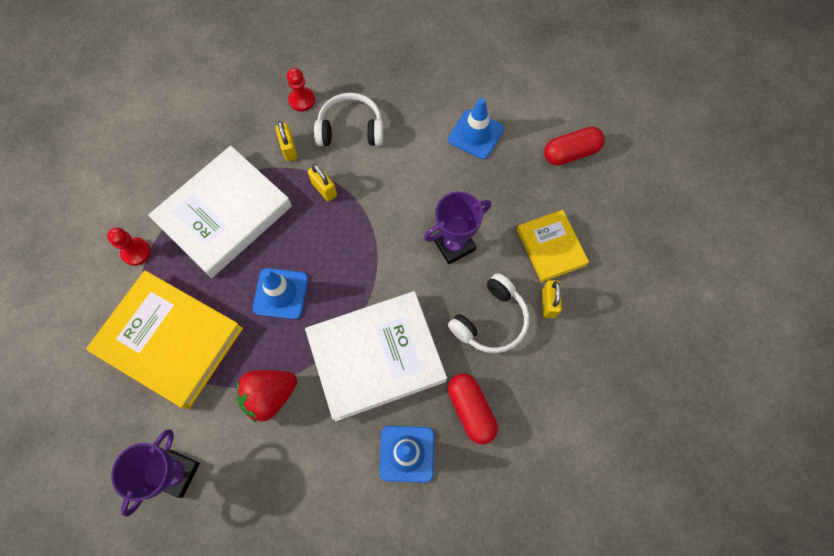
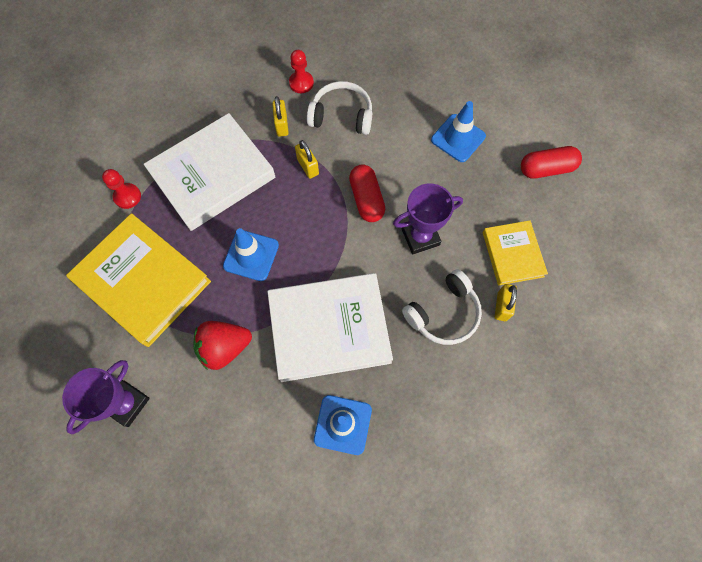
camera: 10 degrees right, 0 degrees up
(471, 410) = (410, 394): red capsule -> red capsule (366, 199)

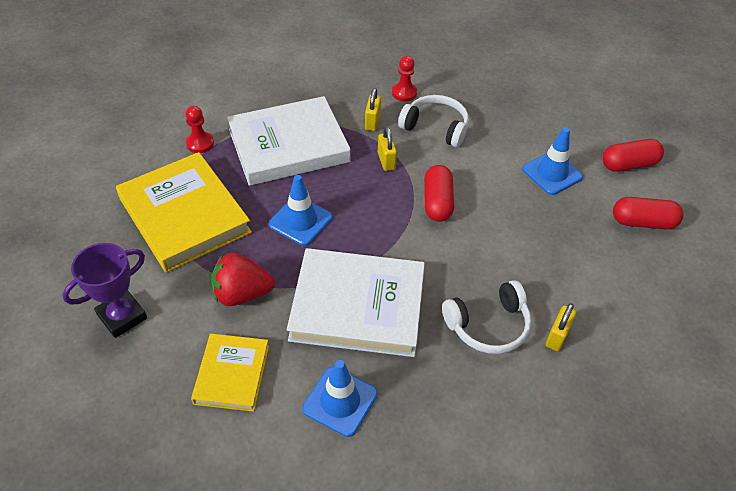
camera: 15 degrees right, 20 degrees down
(420, 237) = (484, 249): purple trophy -> none
(512, 254) = (583, 290): yellow book -> yellow book (232, 374)
(521, 109) = (628, 164): none -> red capsule

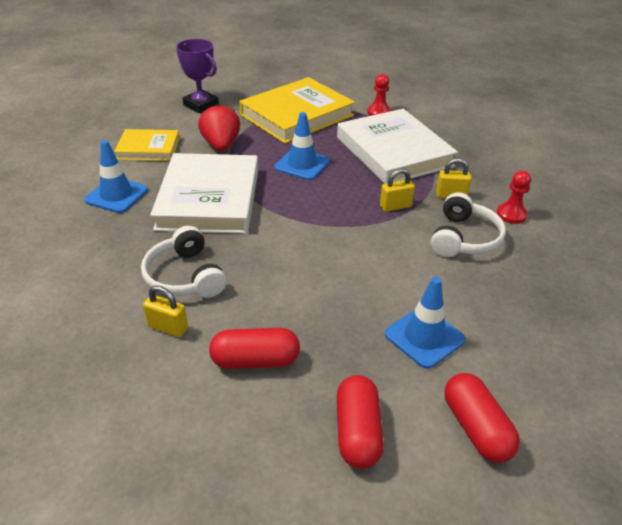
camera: 85 degrees right, 10 degrees down
(437, 202) = (345, 241): red capsule -> red capsule (255, 360)

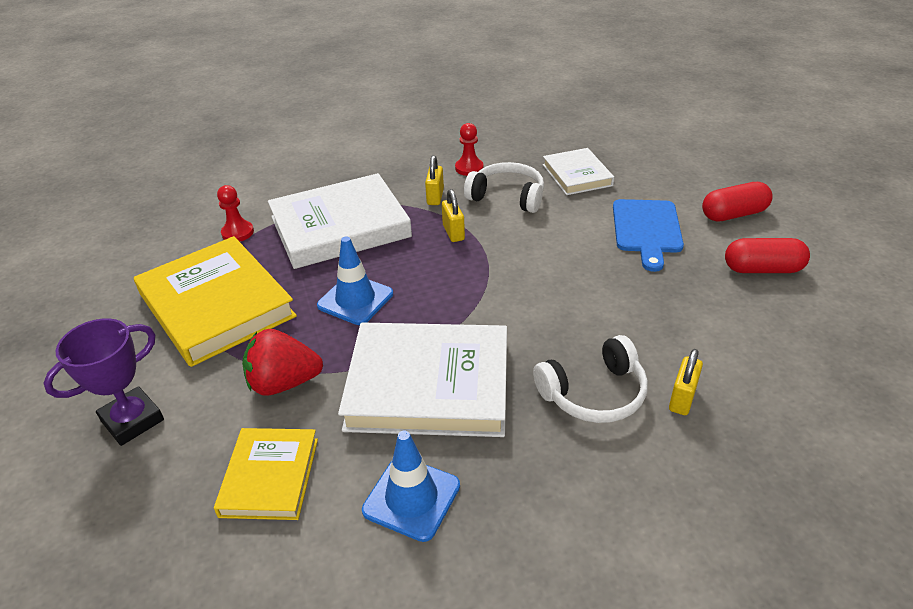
camera: 85 degrees left, 0 degrees up
(255, 360) = (707, 328): red capsule -> none
(424, 337) = (647, 229): blue traffic cone -> blue cutting board
(525, 290) = (577, 175): none -> white book

